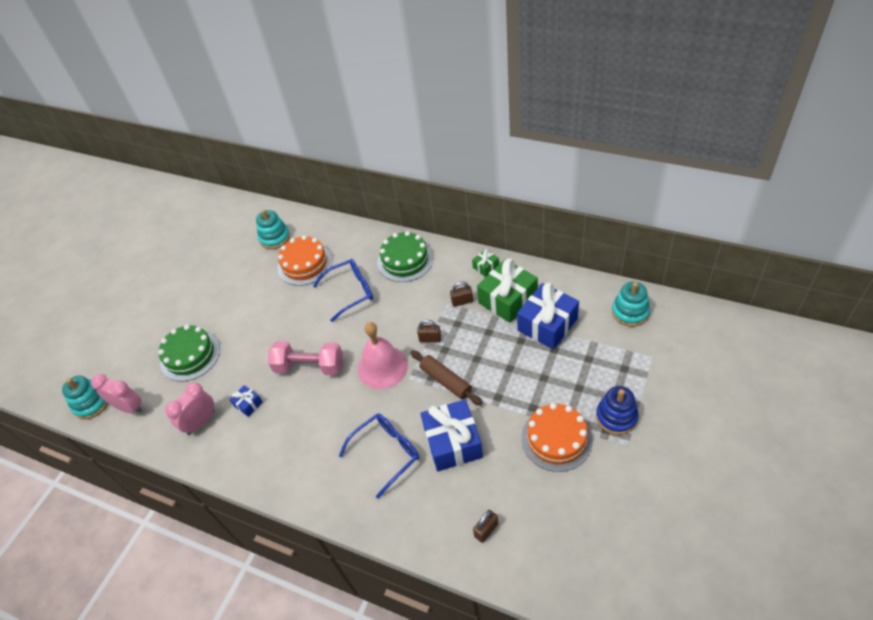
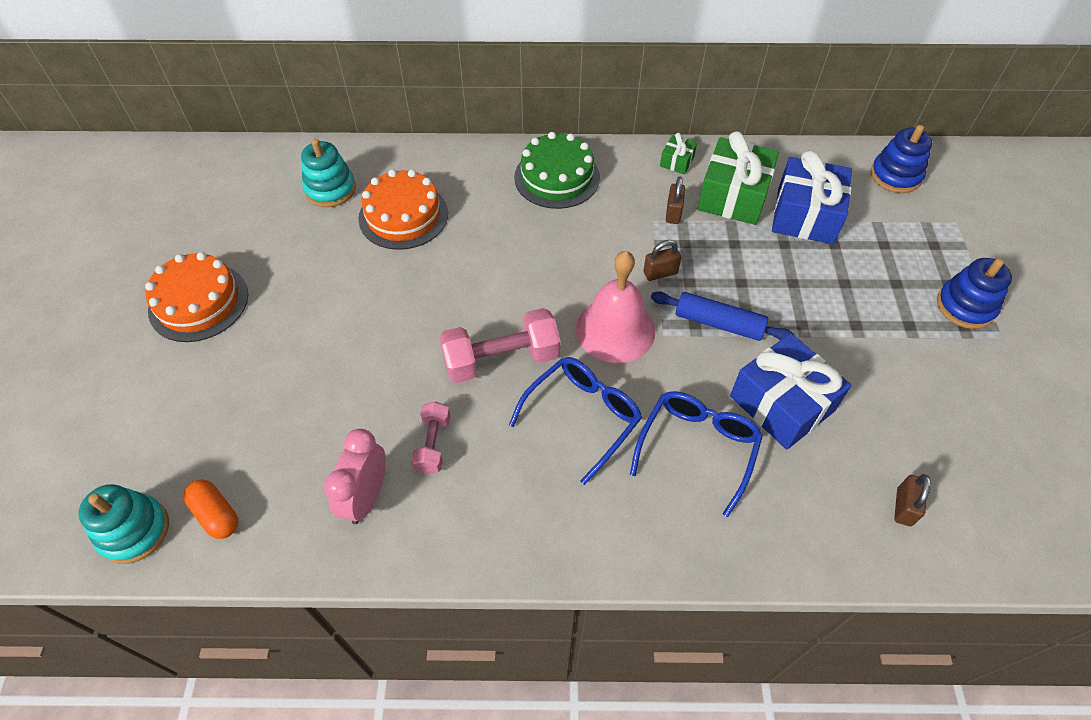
camera: 30 degrees left, 5 degrees up
(130, 407) = (216, 514): pink clock -> orange capsule
(190, 355) = (284, 398): green cake -> none
(248, 404) = (433, 444): blue gift -> pink dumbbell
(350, 292) = (501, 238): blue glasses -> blue glasses (583, 416)
(446, 381) = (718, 323): brown rolling pin -> blue rolling pin
(462, 301) = (673, 213): brown padlock -> brown padlock turned 45 degrees counterclockwise
(556, 439) = (912, 356): orange cake -> orange cake (198, 302)
(630, 312) = (895, 176): turquoise stacking toy -> blue stacking toy

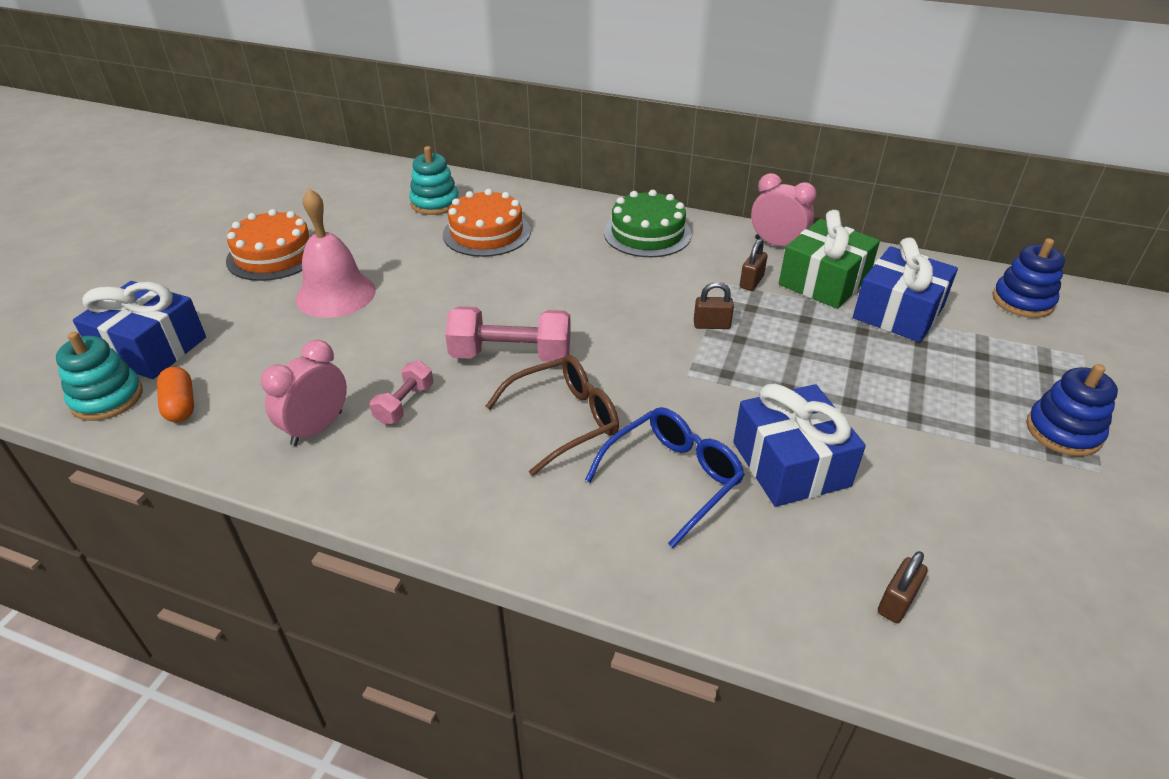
camera: 20 degrees right, 15 degrees down
(141, 458) = (151, 348): none -> blue gift
(583, 416) = (564, 420): blue glasses -> brown glasses
(615, 329) = (639, 359): pink bell -> pink bell (336, 294)
(677, 161) = (776, 244): green gift -> pink clock
(718, 323) = (753, 379): blue rolling pin -> none

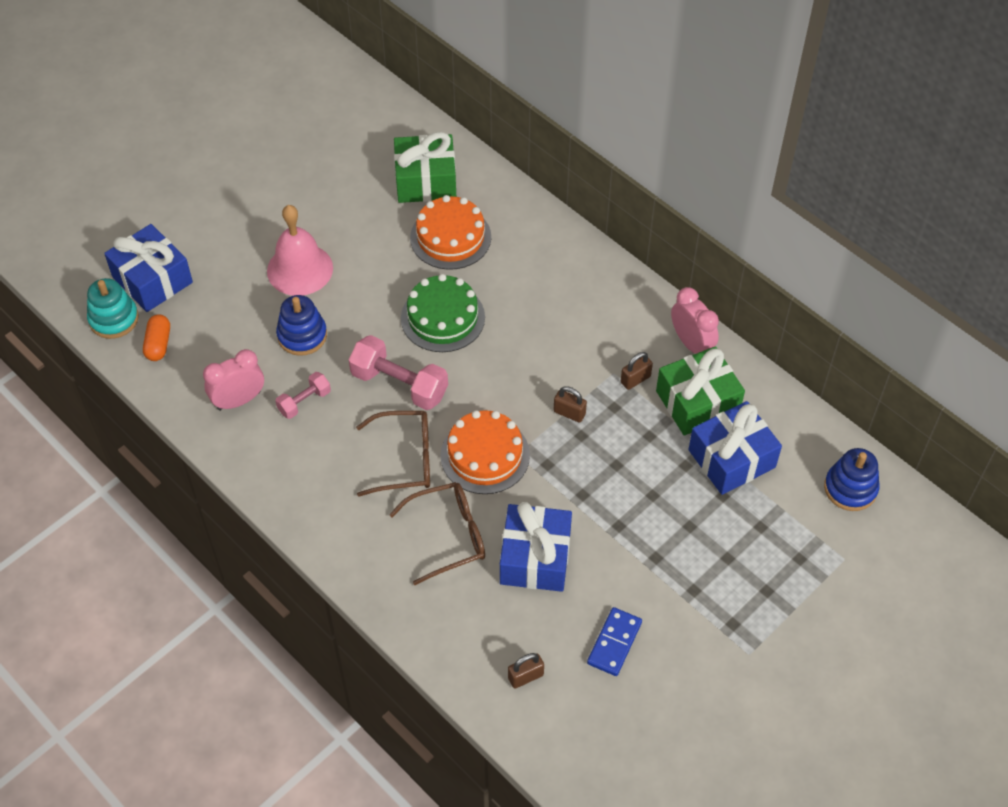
camera: 25 degrees right, 15 degrees up
(274, 255) = (269, 204): orange cake -> orange cake (485, 455)
(435, 203) = (426, 181): turquoise stacking toy -> green gift
(647, 233) = (587, 288): green cake -> green cake (443, 317)
(673, 478) = (449, 535): blue glasses -> brown glasses
(958, 518) = (614, 643): none -> blue domino
(1063, 432) = (754, 614): blue stacking toy -> blue stacking toy (302, 335)

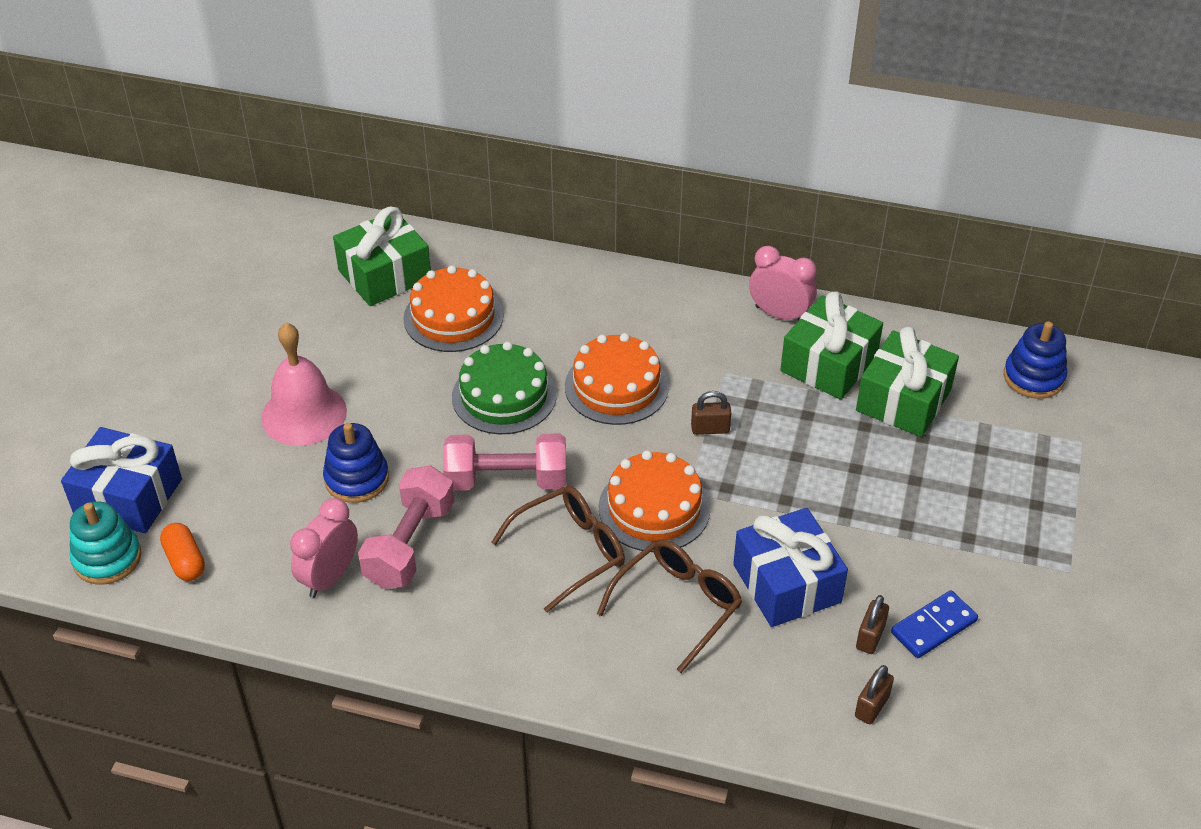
camera: 30 degrees left, 10 degrees down
(304, 402) = (410, 544): pink dumbbell -> pink dumbbell, size x1.78
(526, 347) = (616, 386): none -> orange cake
(614, 643) = (933, 626): blue domino -> blue domino turned 60 degrees clockwise
(635, 379) = (751, 369): brown padlock -> brown padlock (870, 637)
(731, 459) = (903, 400): blue gift -> green gift

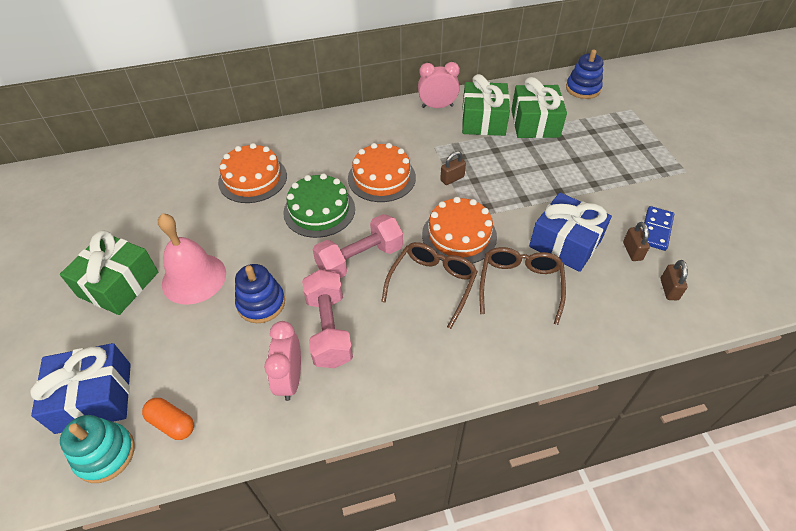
camera: 30 degrees left, 5 degrees up
(385, 275) = (190, 172): green gift -> green gift (119, 284)

